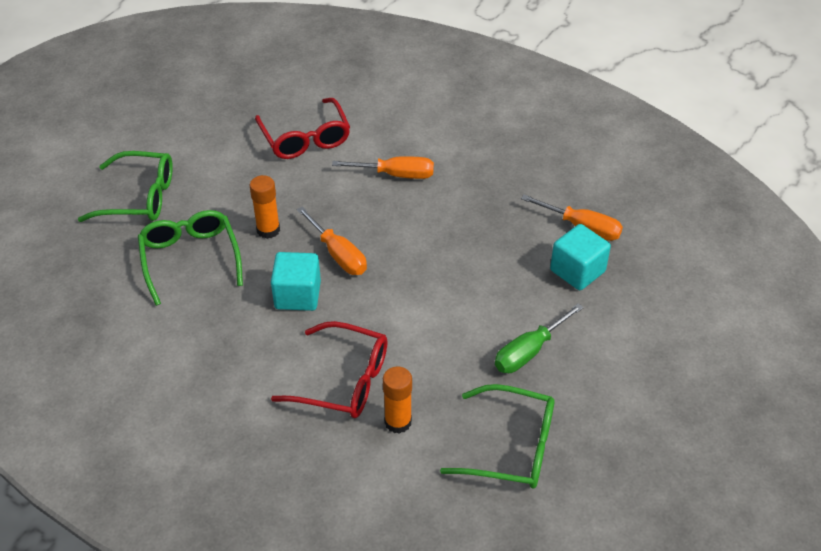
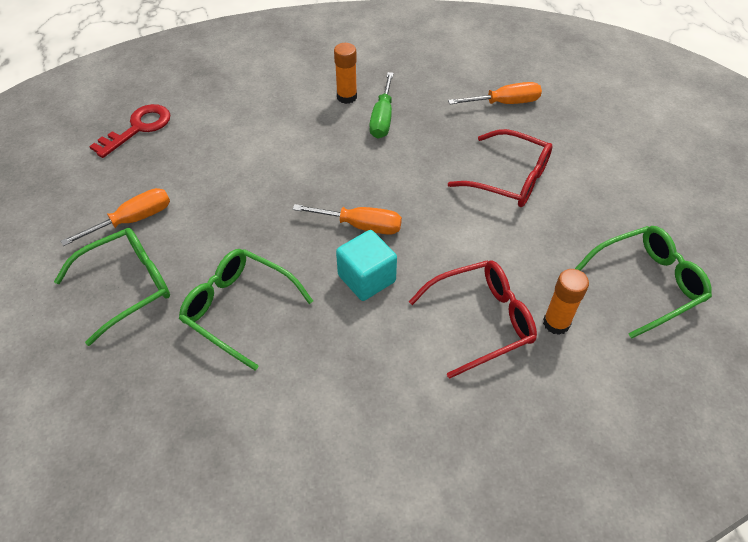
camera: 40 degrees left, 5 degrees up
(263, 84) = (138, 128): none -> red key
(268, 230) = (280, 242): orange glue stick -> orange glue stick (347, 97)
(305, 138) = (226, 151): red glasses -> red glasses (509, 178)
(396, 175) = (333, 139): orange screwdriver -> orange screwdriver (133, 220)
(529, 351) = (575, 208): green screwdriver -> green screwdriver (382, 118)
(577, 271) = (537, 134): turquoise cube -> none

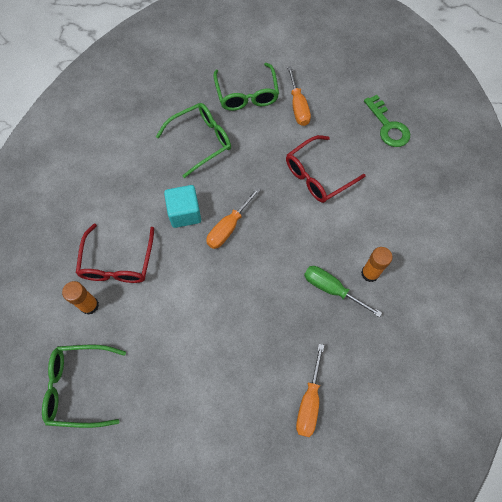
camera: 115 degrees right, 15 degrees up
(138, 128) = (388, 126): red key -> green key
(509, 178) = (221, 350): red glasses -> red glasses (318, 175)
(647, 284) = (79, 386): green glasses -> green glasses turned 90 degrees clockwise

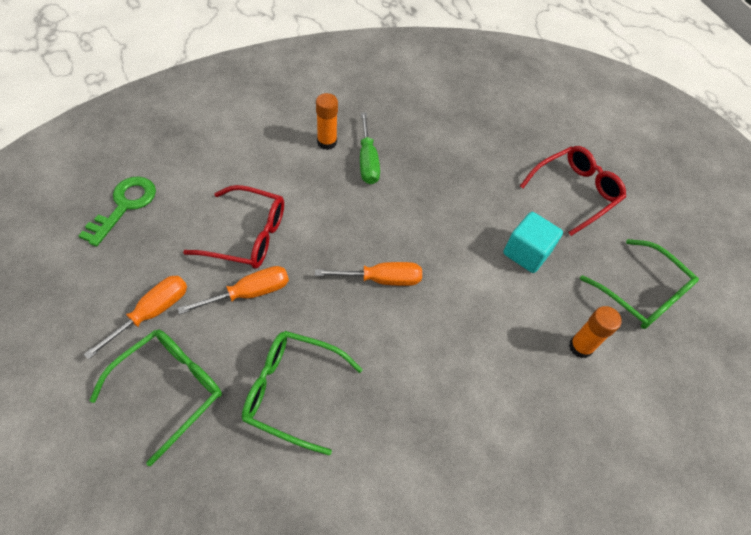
camera: 135 degrees left, 10 degrees down
(118, 262) = (517, 358): red glasses -> red glasses (575, 192)
(185, 213) = (403, 334): turquoise cube -> turquoise cube (526, 253)
(309, 401) = (473, 130): orange screwdriver -> orange screwdriver (249, 293)

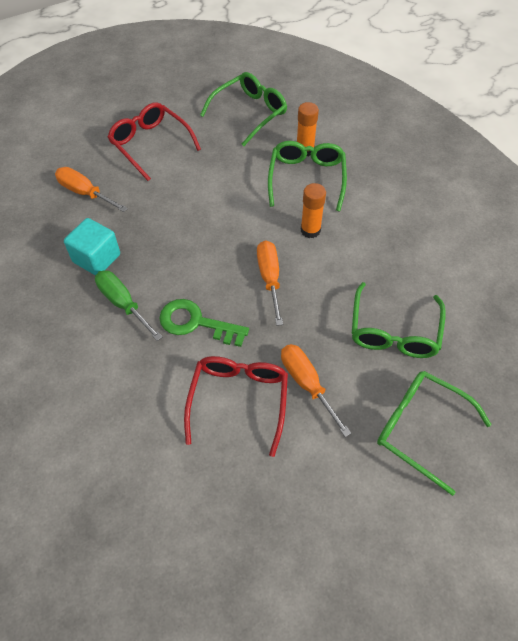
camera: 90 degrees left, 0 degrees up
(124, 206) = (215, 547): green key -> green key (196, 323)
(152, 313) = (349, 469): orange screwdriver -> orange screwdriver (85, 193)
(327, 142) = (97, 345): orange glue stick -> orange glue stick (310, 230)
(367, 161) = (123, 304): green screwdriver -> green screwdriver turned 120 degrees counterclockwise
(526, 253) = (222, 178): turquoise cube -> turquoise cube (96, 258)
(530, 340) = (306, 178): none -> green glasses

